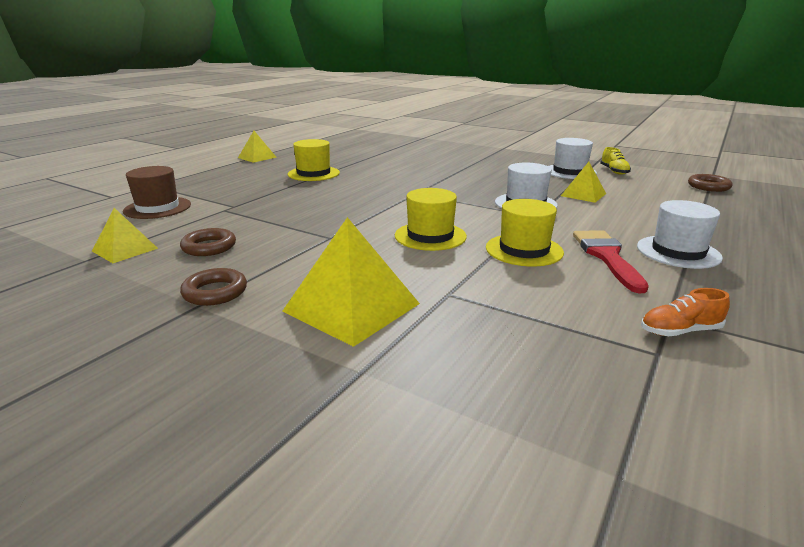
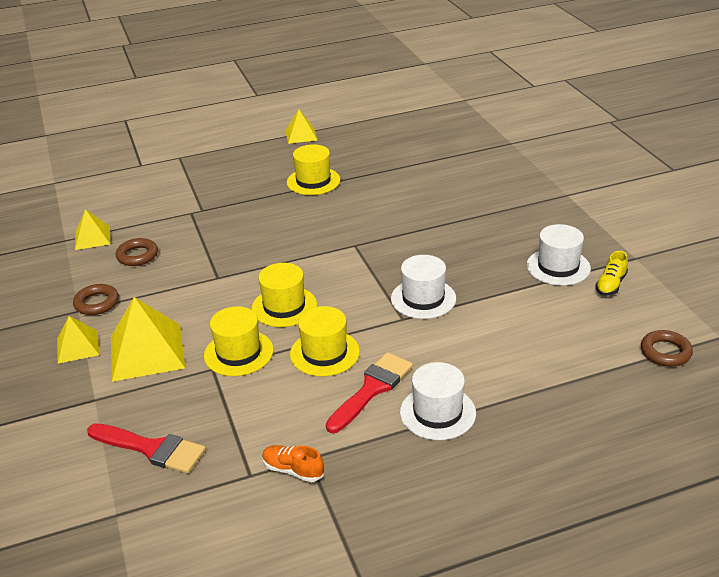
camera: 40 degrees right, 10 degrees up
(157, 208) = (154, 193): brown hat -> none
(451, 274) = (238, 353): none -> yellow hat
(519, 383) = (151, 449): none -> red brush
(583, 194) = (501, 308): yellow pyramid -> yellow pyramid (78, 346)

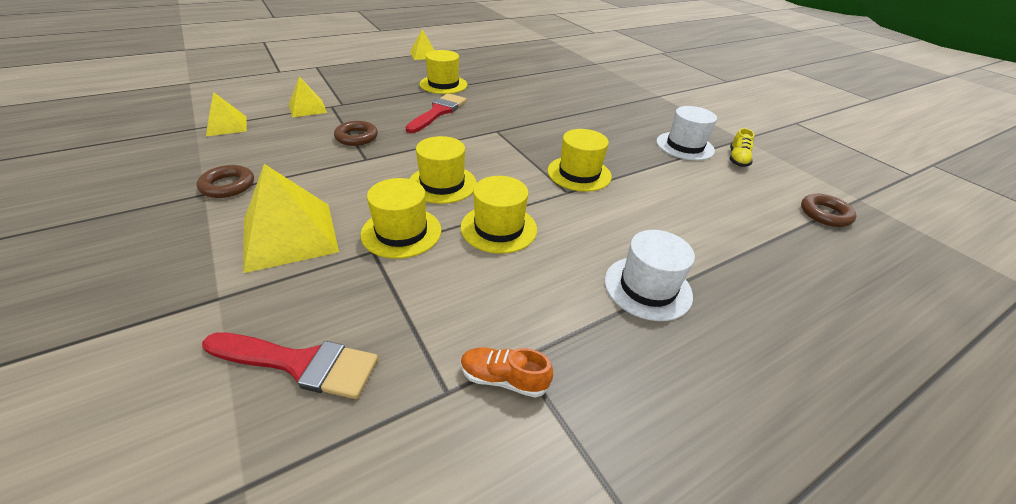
camera: 15 degrees left, 5 degrees up
(78, 346) = (200, 233): yellow pyramid -> yellow pyramid (307, 108)
(137, 255) = (276, 141): brown ring -> brown ring (356, 137)
(371, 389) = (564, 265): red brush -> red brush (438, 112)
(423, 298) = (579, 173): white hat -> yellow hat

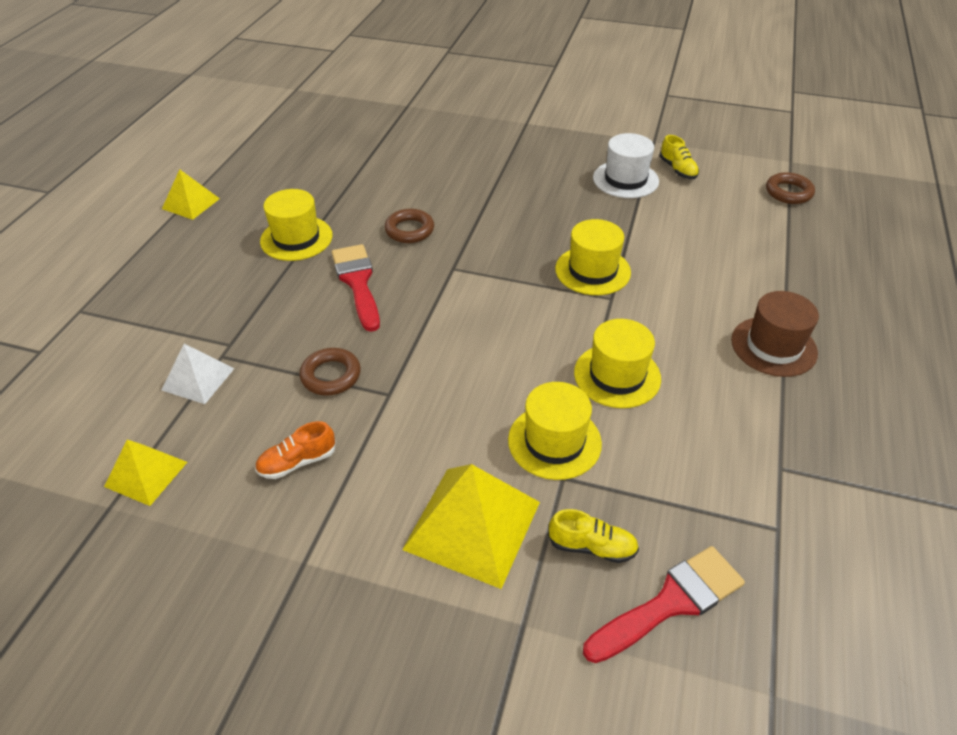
camera: 40 degrees left, 5 degrees up
(228, 185) = (310, 533): brown ring -> brown ring (409, 230)
(307, 108) = (198, 379): yellow pyramid -> white pyramid
(320, 295) = (592, 546): none -> yellow shoe
(442, 184) = (505, 367): yellow hat -> none
(503, 379) = (792, 489): orange shoe -> orange shoe (297, 462)
(647, 287) = (773, 346): white hat -> brown hat

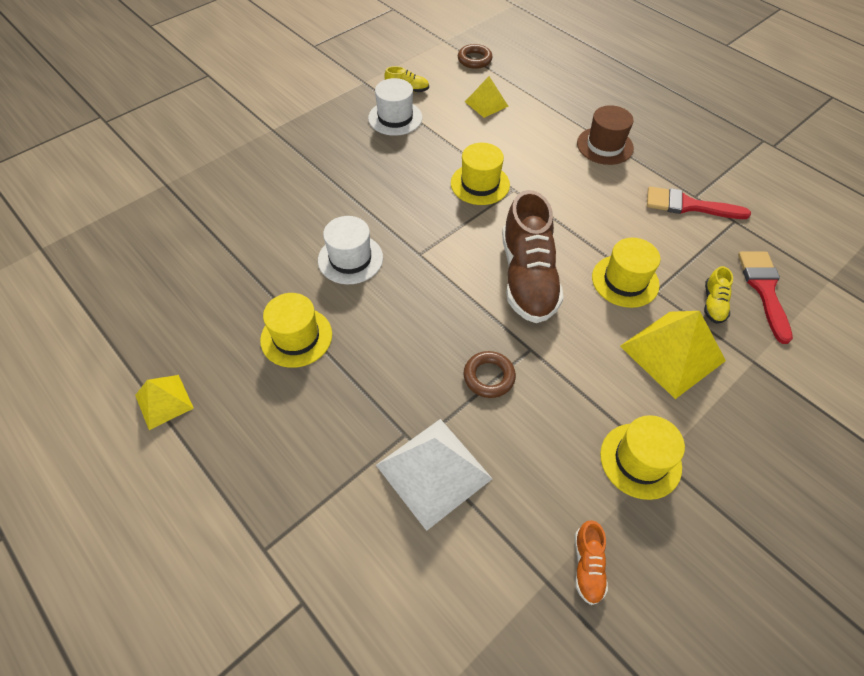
camera: 60 degrees left, 10 degrees up
(146, 474) = (524, 543): yellow pyramid -> yellow pyramid (486, 104)
(198, 379) = (433, 471): white pyramid -> white pyramid, size x1.73
(297, 462) = (567, 431): orange shoe -> orange shoe (587, 566)
(358, 283) = (391, 318): red brush -> red brush (689, 205)
(409, 230) = (350, 259): brown ring -> white hat
(488, 356) = (527, 277): none -> brown shoe
(592, 546) = (713, 303): yellow shoe -> yellow shoe turned 150 degrees clockwise
(617, 375) = (586, 223): yellow hat -> yellow hat (640, 460)

